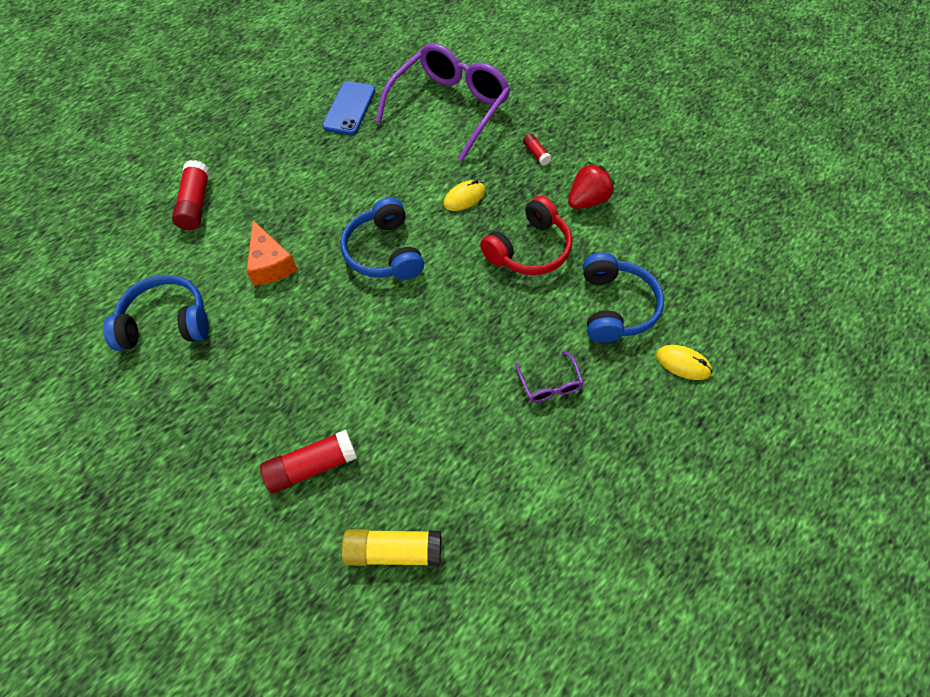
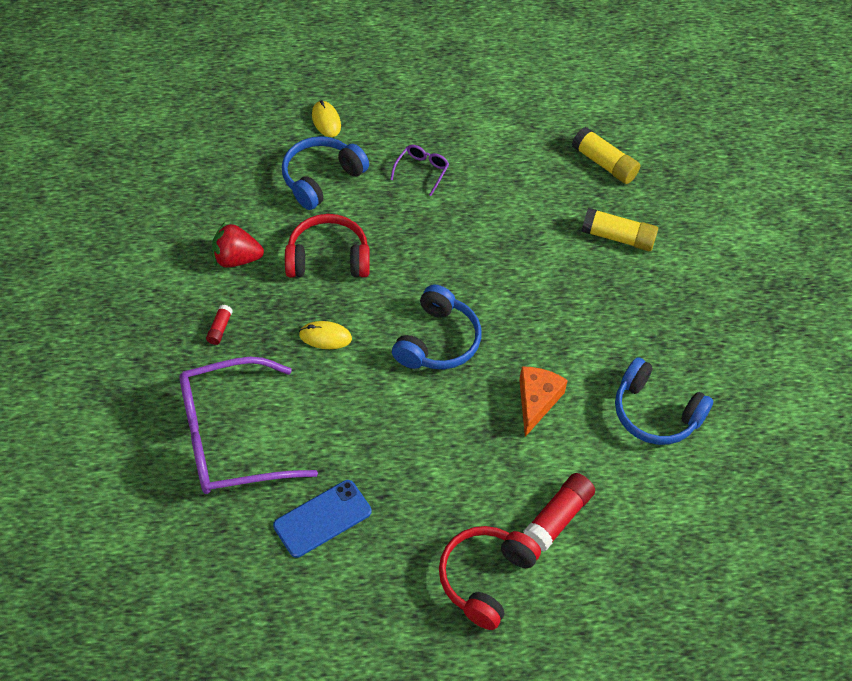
camera: 140 degrees left, 5 degrees down
(219, 144) = (485, 579): none -> red headphones
(312, 466) = (617, 237): red glue stick -> yellow glue stick

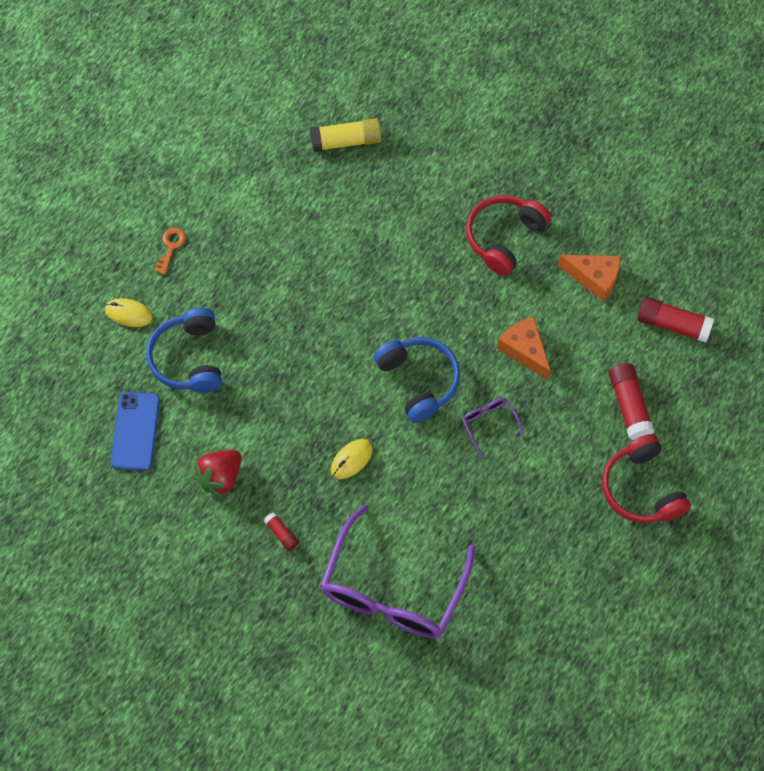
camera: 50 degrees left, 10 degrees up
(322, 518) = (512, 567): blue phone -> blue phone (135, 431)
(328, 258) = (276, 407): red headphones -> red headphones (504, 237)
(405, 112) = (171, 247): none -> orange key
(422, 171) = (244, 277): purple glasses -> purple glasses (489, 423)
(617, 237) = (423, 185): yellow glue stick -> none
(655, 413) = (594, 278): blue headphones -> orange cheese
(671, 504) = (672, 325): none -> red glue stick

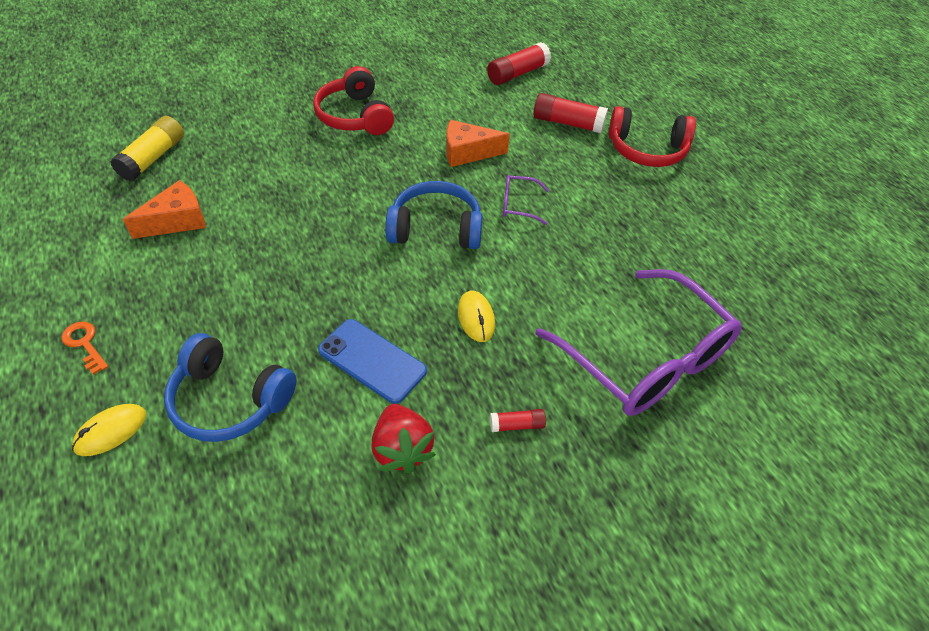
camera: 60 degrees left, 15 degrees down
(135, 431) = (264, 512): blue phone -> blue phone (372, 361)
(594, 278) = (441, 90): orange cheese -> orange cheese (177, 221)

